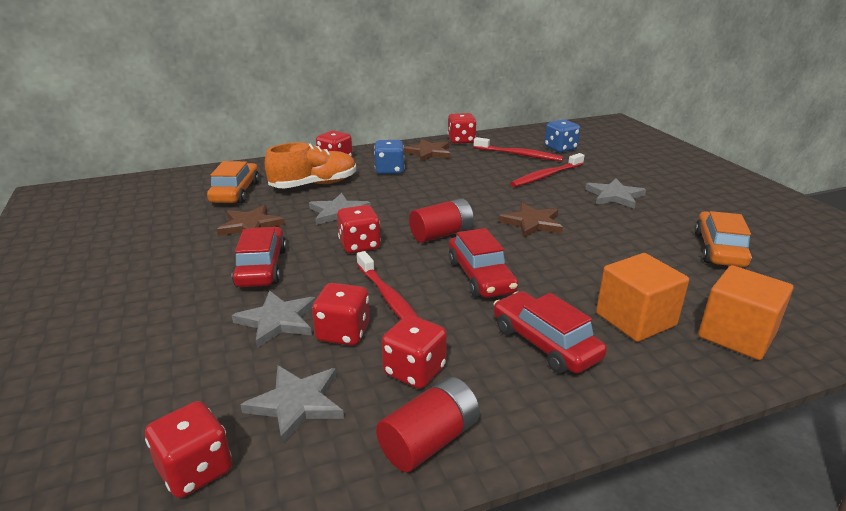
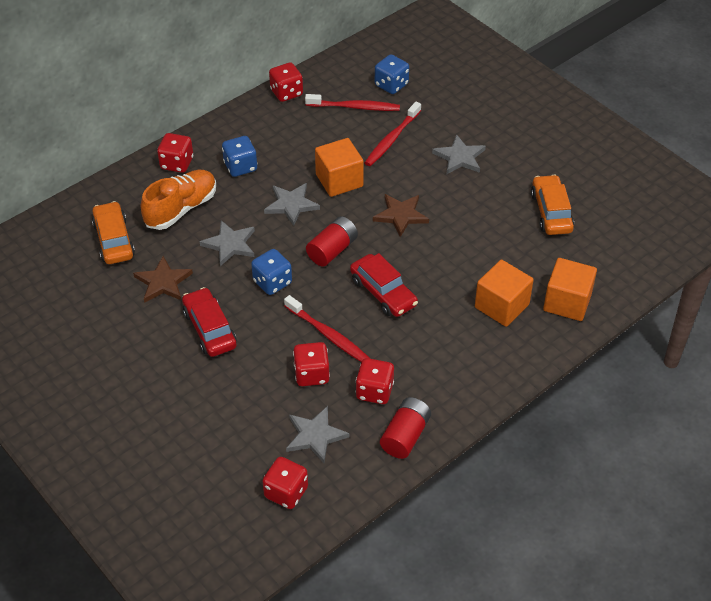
camera: 20 degrees left, 20 degrees up
(278, 320) = (259, 377): grey star -> grey star (291, 205)
(359, 245) = (272, 282): red dice -> blue dice
(428, 153) = (263, 125): brown star -> none
(478, 191) = (339, 180): none -> orange cube
(545, 343) = (448, 344): red car -> none

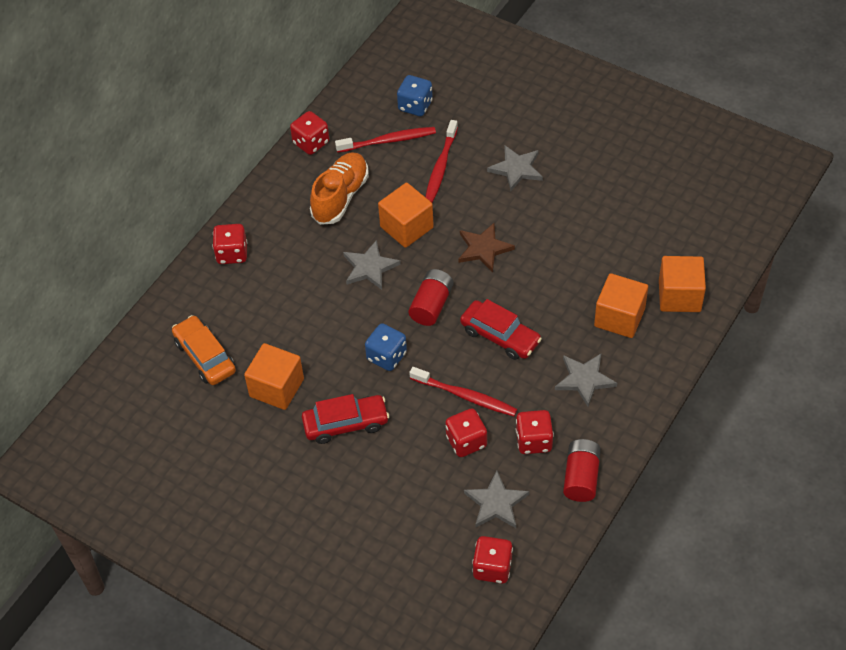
camera: 15 degrees left, 5 degrees up
(163, 282) = (276, 388): brown star -> orange cube
(181, 209) = (259, 303): orange shoe -> orange shoe (340, 197)
(210, 329) = (346, 424): red car -> red car turned 120 degrees clockwise
(230, 244) = (326, 328): grey star -> grey star (584, 379)
(240, 167) = (299, 239): blue dice -> none
(551, 212) = (628, 204): orange car -> none

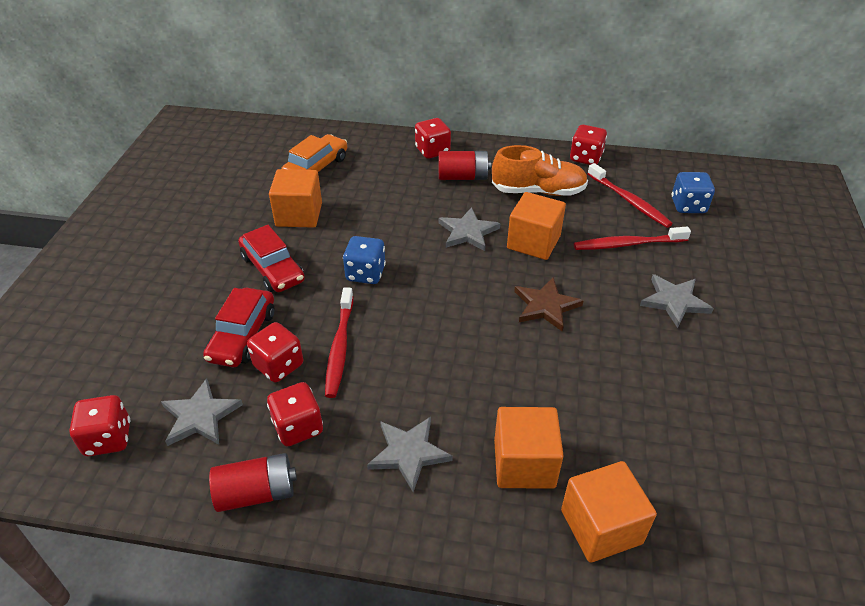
camera: 65 degrees right, 10 degrees down
(431, 305) = (446, 287): red battery -> red battery (463, 177)
(500, 336) = (434, 353): red car -> red car (242, 336)

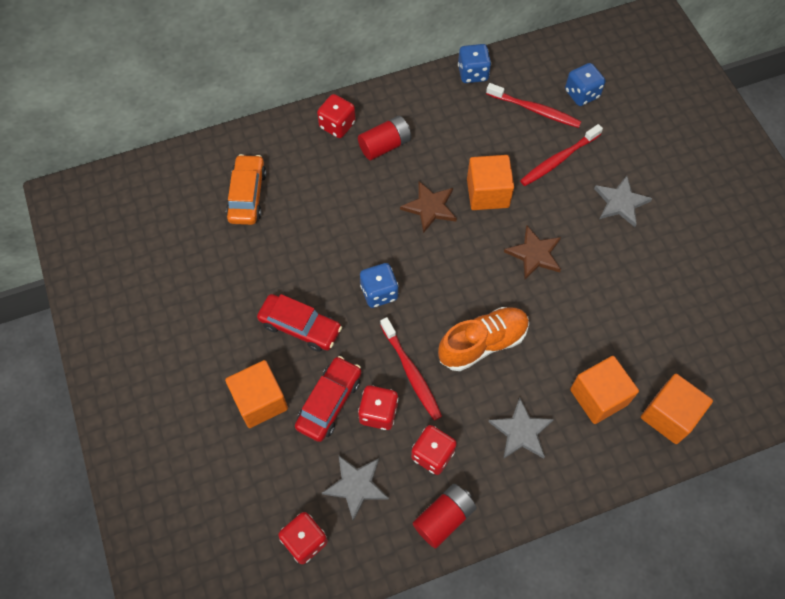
camera: 30 degrees left, 20 degrees up
(242, 336) = (329, 402): red car -> red car turned 135 degrees counterclockwise
(299, 215) = (276, 258): orange cube -> orange cube (260, 401)
(468, 232) = (430, 207): grey star -> brown star
(538, 191) = (457, 133): orange shoe -> orange shoe (482, 343)
(585, 158) = (473, 73): red dice -> blue dice

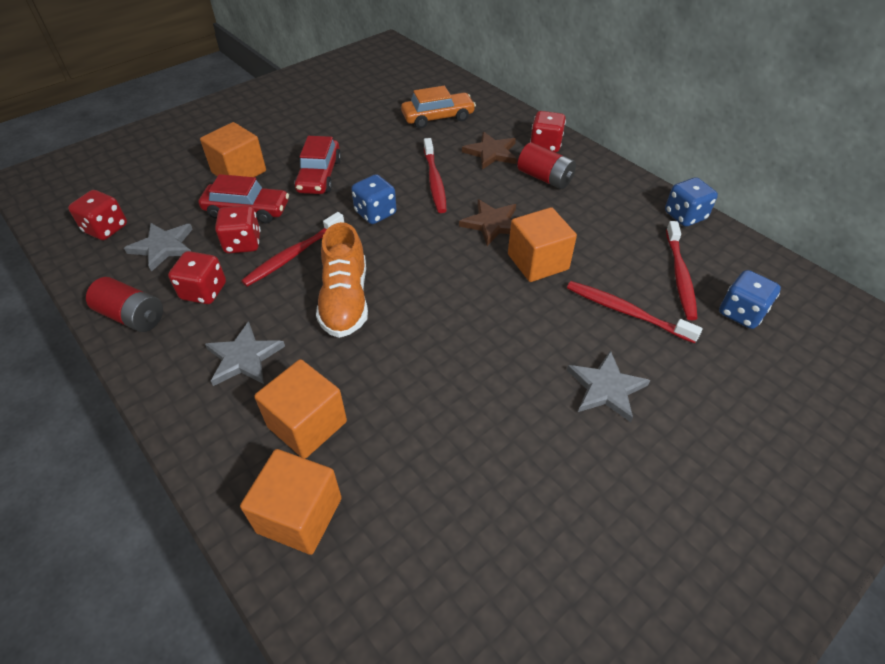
camera: 70 degrees right, 15 degrees down
(352, 231) = (434, 181): none -> red toothbrush
(482, 343) = (345, 300): orange shoe -> orange shoe turned 45 degrees clockwise
(534, 254) = (480, 318): brown star -> brown star (491, 153)

